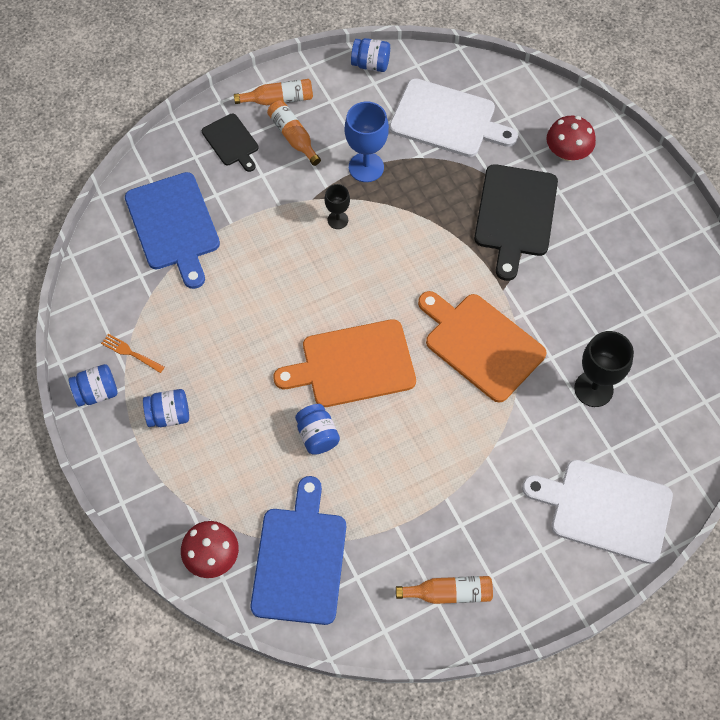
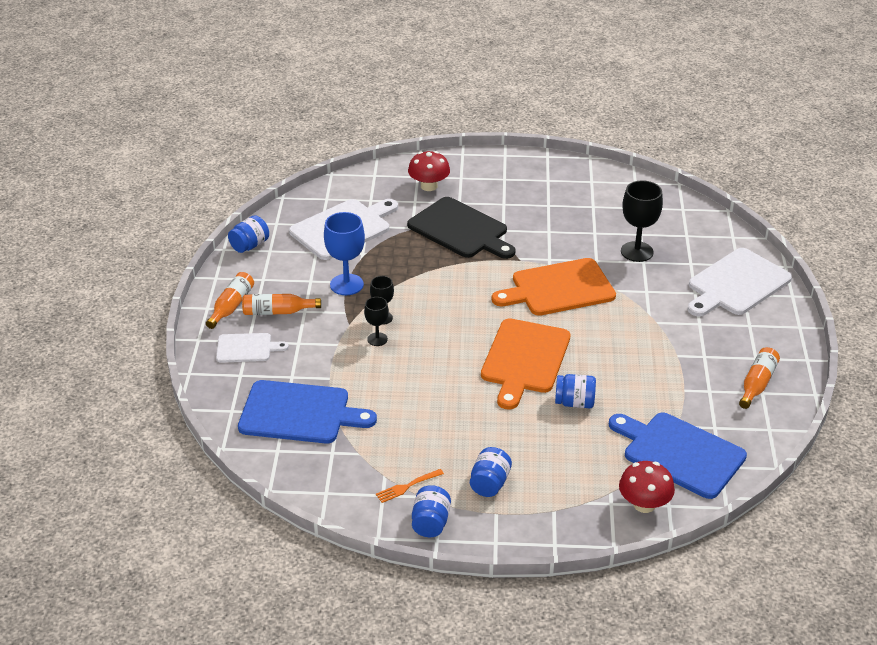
camera: 60 degrees left, 25 degrees down
(231, 142) = (246, 348): black cutting board -> white cutting board
(305, 231) = (377, 339): none -> black goblet

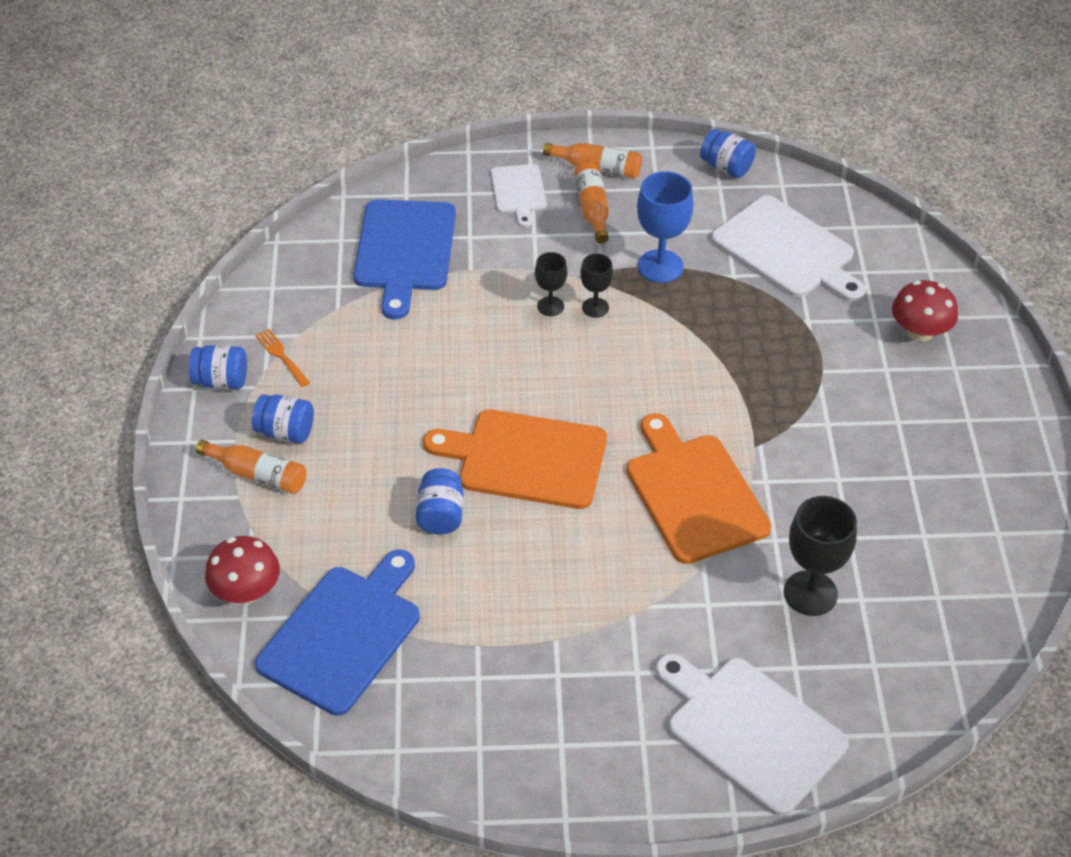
camera: 85 degrees right, 10 degrees up
(460, 230) = (815, 374): black cutting board -> none
(757, 384) = (499, 742): orange bottle -> orange bottle (257, 474)

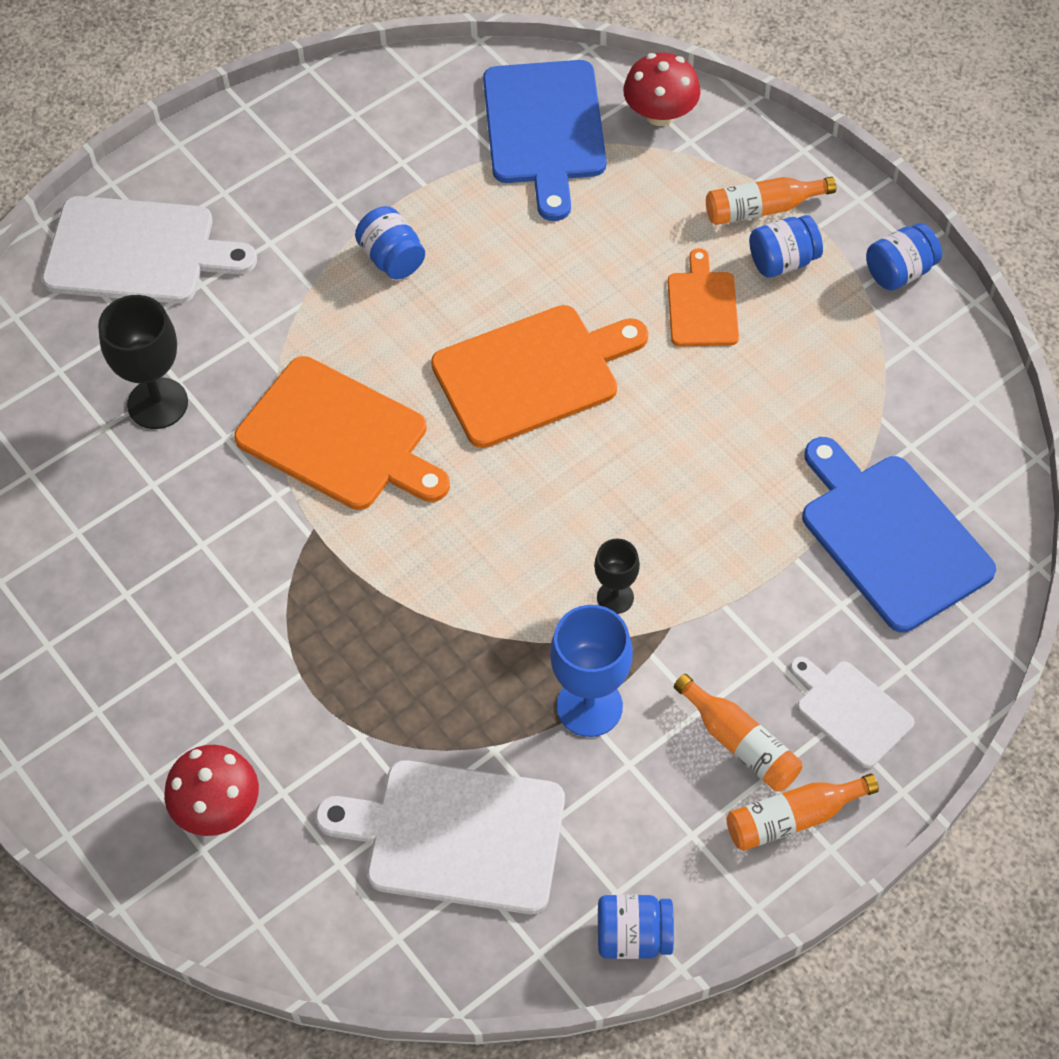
camera: 145 degrees right, 10 degrees up
(281, 356) = (875, 332): orange fork -> none
(370, 435) = (702, 305): none -> orange cutting board
(440, 515) = (560, 272): blue jar -> blue jar (392, 258)
(550, 306) = (665, 567): black goblet -> none

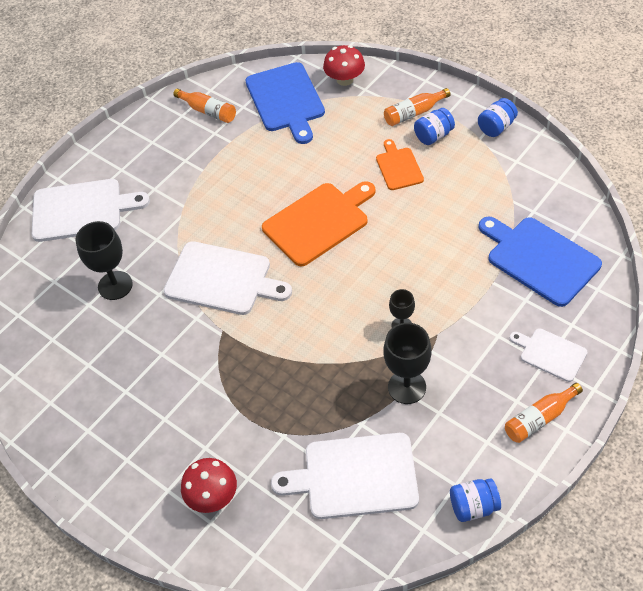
camera: 10 degrees left, 5 degrees down
(339, 437) = (222, 279): orange cutting board -> white cutting board
(392, 258) = (224, 181): blue jar -> none
(589, 706) = (407, 387): blue goblet -> black goblet
(740, 743) = (496, 386): orange bottle -> orange bottle (208, 111)

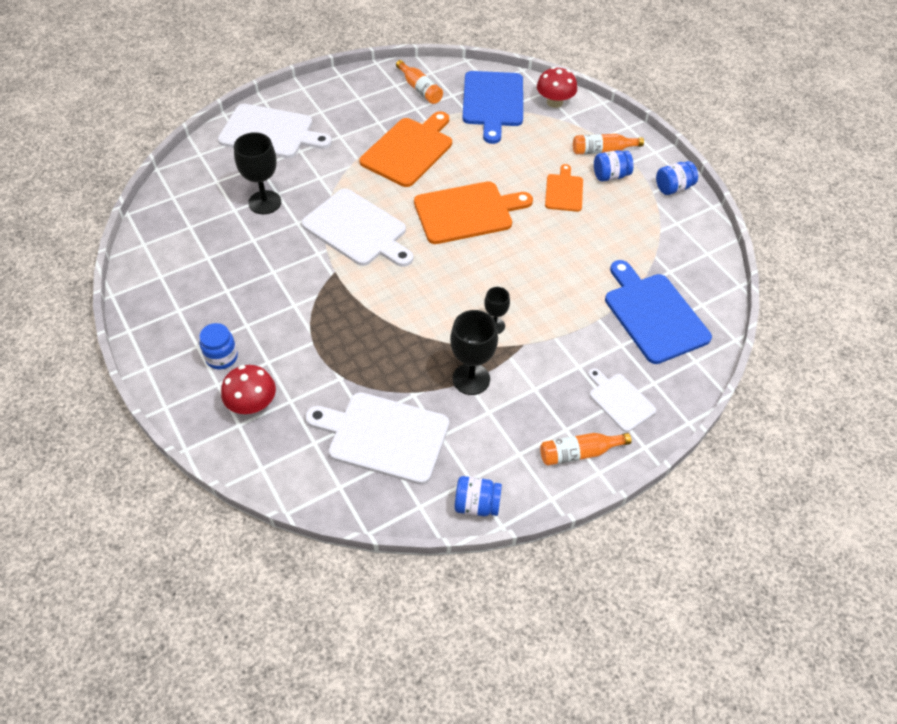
camera: 15 degrees right, 0 degrees up
(157, 461) = (222, 357): none -> blue jar
(230, 179) = (409, 150): none -> orange cutting board

